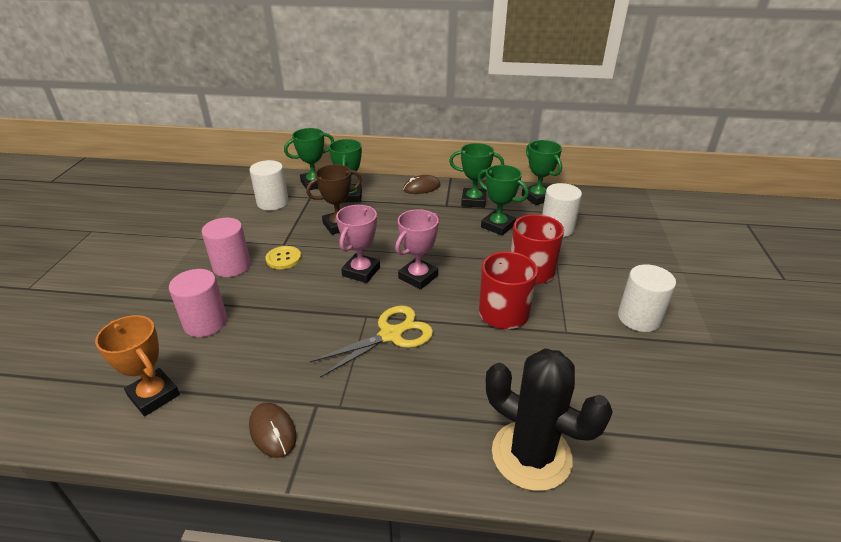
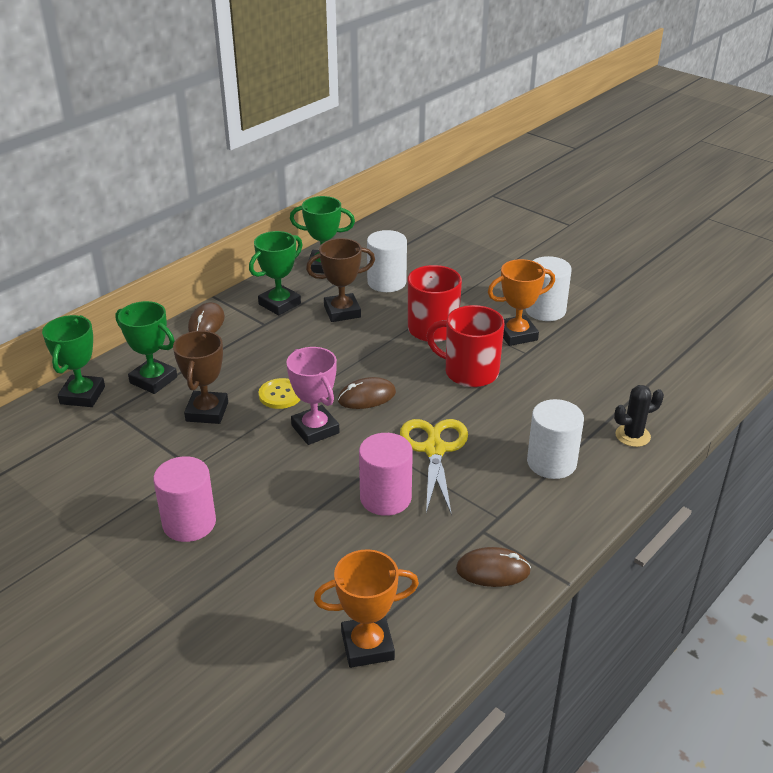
camera: 55 degrees left, 0 degrees up
(205, 323) = (280, 575): pink cylinder -> pink cylinder (385, 498)
(272, 202) = (82, 445): white cylinder -> white cylinder (551, 462)
(283, 258) = (223, 476): yellow button -> yellow button (280, 395)
(418, 277) = (366, 396): pink trophy -> brown mouse
(498, 226) = (342, 312): green trophy -> brown trophy
(531, 455) = (632, 436): black cactus -> black cactus, size x0.49
(583, 316) = (517, 334): none -> orange trophy

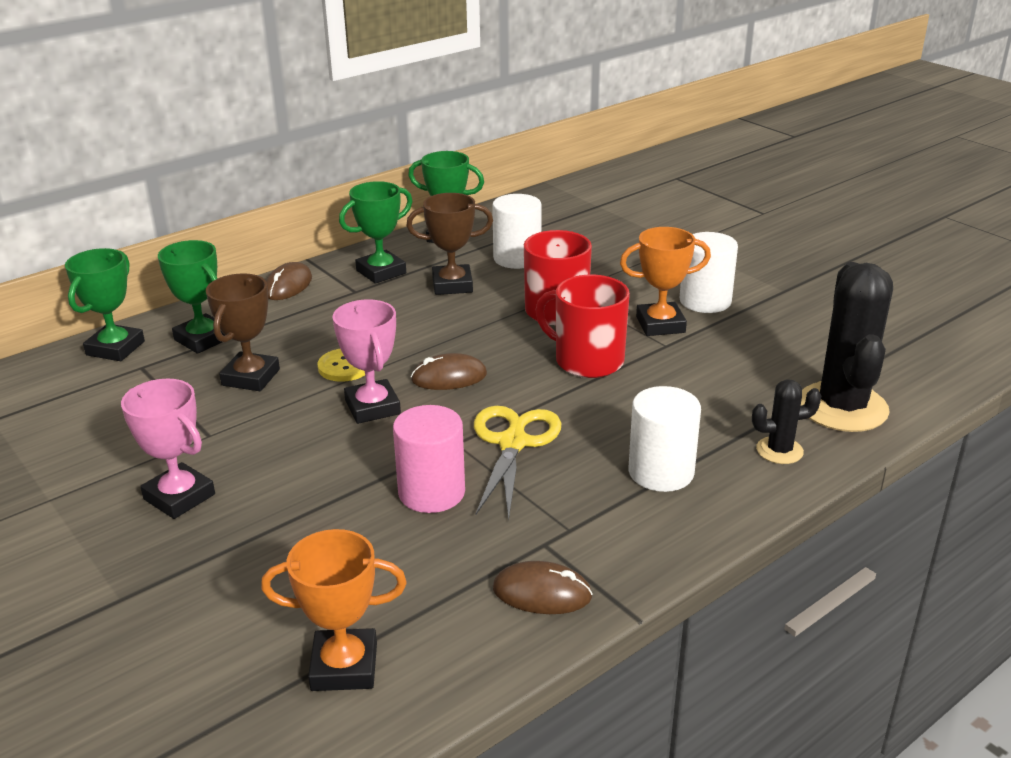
camera: 10 degrees right, 5 degrees down
(189, 523) = (179, 497): pink cylinder -> pink trophy
(669, 395) = (842, 407): none -> black cactus

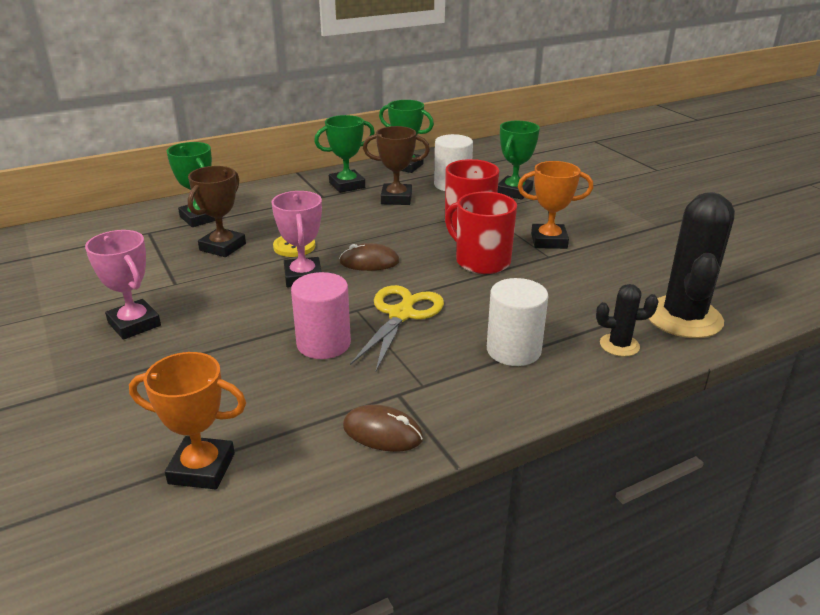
camera: 10 degrees right, 0 degrees up
(115, 348) = (137, 218): green trophy -> green trophy (514, 192)
(288, 285) = (276, 188): brown mouse -> none
(705, 301) = (590, 227): white cylinder -> none

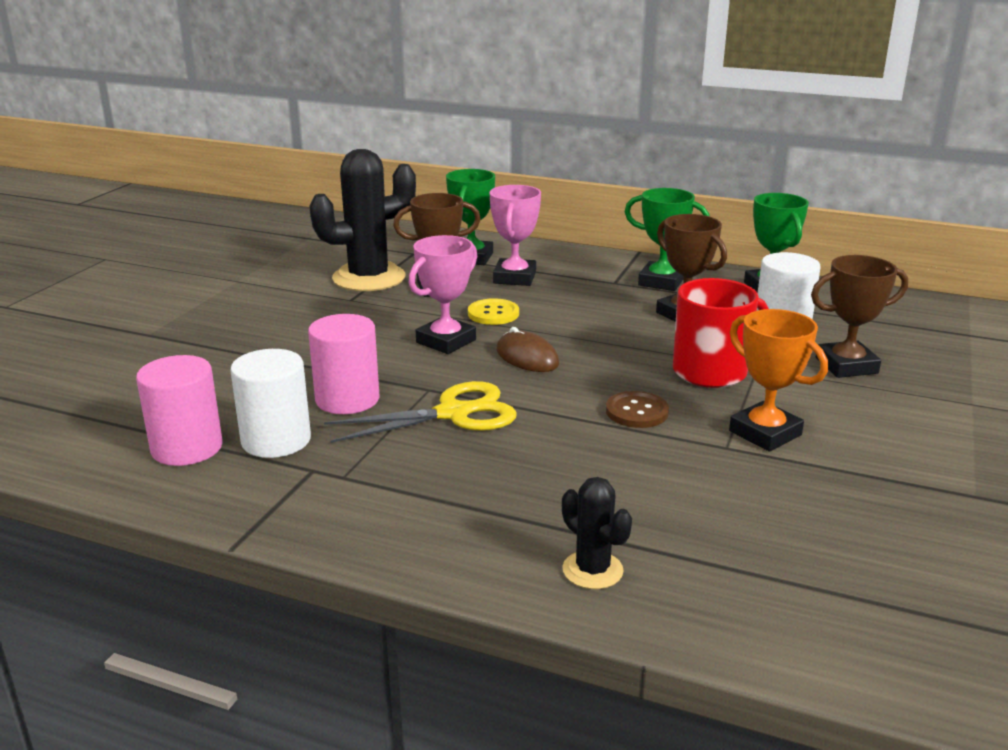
camera: 50 degrees right, 5 degrees down
(134, 324) = (269, 314): pink trophy -> pink trophy (514, 278)
(202, 468) = (109, 429): orange trophy -> none
(291, 438) = (187, 448): none -> pink cylinder
(382, 432) = (241, 487): brown mouse -> none
(481, 261) = (637, 412): red mug -> brown button
(513, 350) = (478, 502): white cylinder -> white cylinder (276, 440)
(514, 192) = (846, 366): green trophy -> brown trophy
(683, 318) = (742, 600): black cactus -> black cactus (369, 278)

